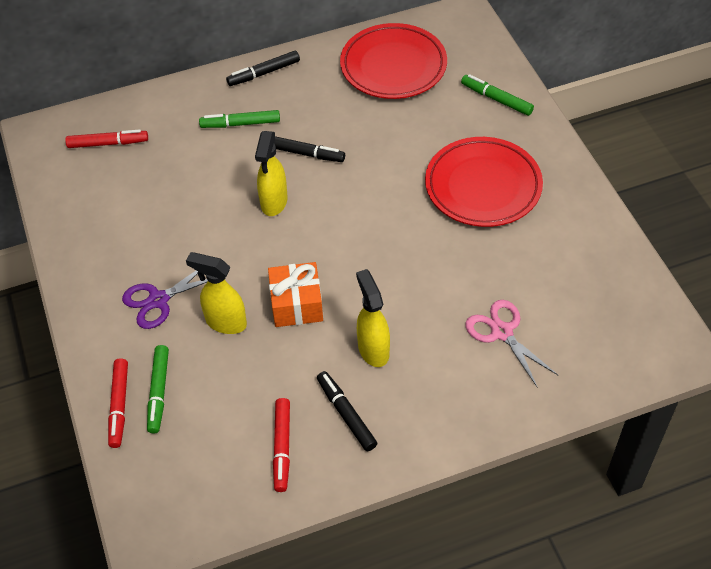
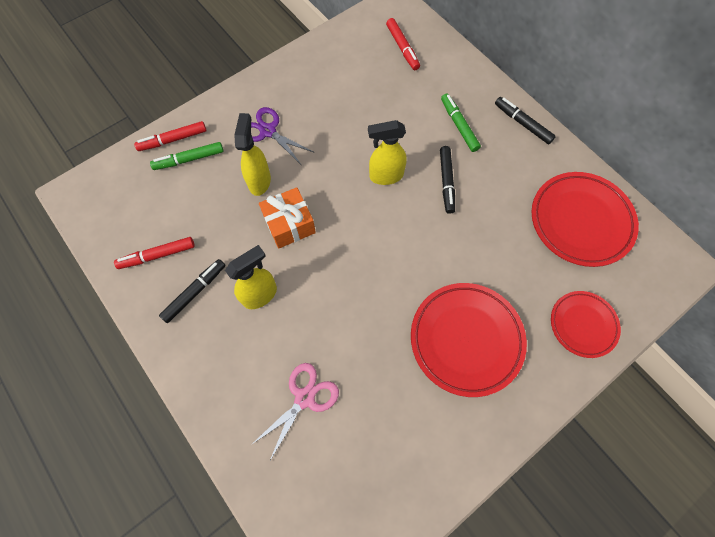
camera: 70 degrees right, 15 degrees up
(496, 99) = (582, 325): green marker -> red plate

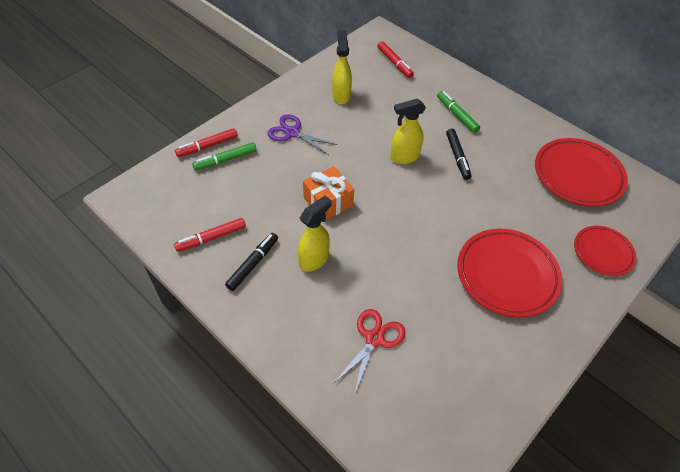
camera: 10 degrees left, 15 degrees down
(259, 181) = (293, 171): yellow spray bottle -> yellow spray bottle (341, 95)
(305, 398) = (374, 339): pink scissors -> red scissors
(522, 123) = (509, 109): black marker -> none

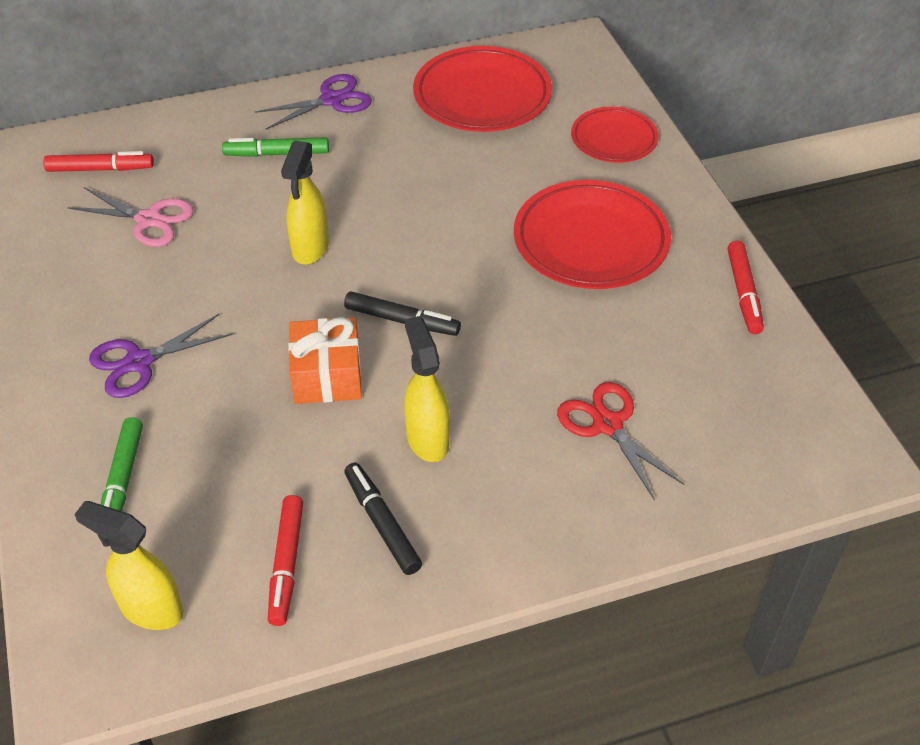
camera: 60 degrees left, 5 degrees down
(207, 146) = (64, 497): red marker -> red marker (743, 293)
(341, 95) = (111, 264): yellow spray bottle -> yellow spray bottle (151, 609)
(377, 94) = (149, 220): none -> pink scissors
(457, 157) = (358, 192): black marker -> black marker (402, 321)
(513, 117) = (332, 100): none -> purple scissors

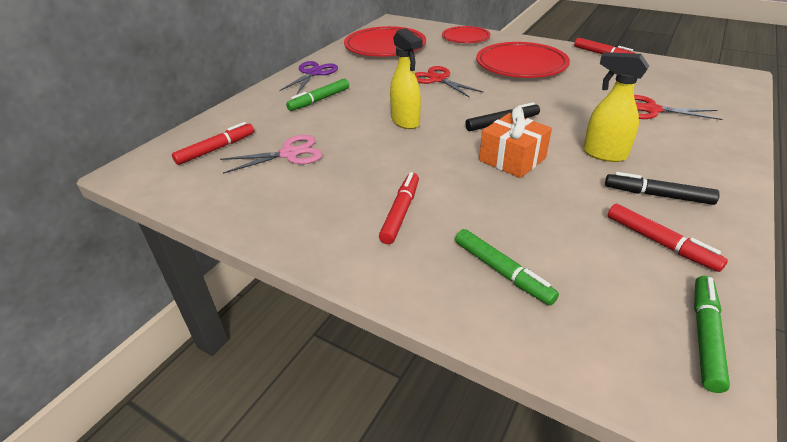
camera: 40 degrees left, 10 degrees down
(139, 362) = (401, 212): purple scissors -> red marker
(151, 609) = (650, 321): yellow spray bottle -> none
(167, 653) = (705, 336): none -> green marker
(449, 201) = (438, 79): none -> red scissors

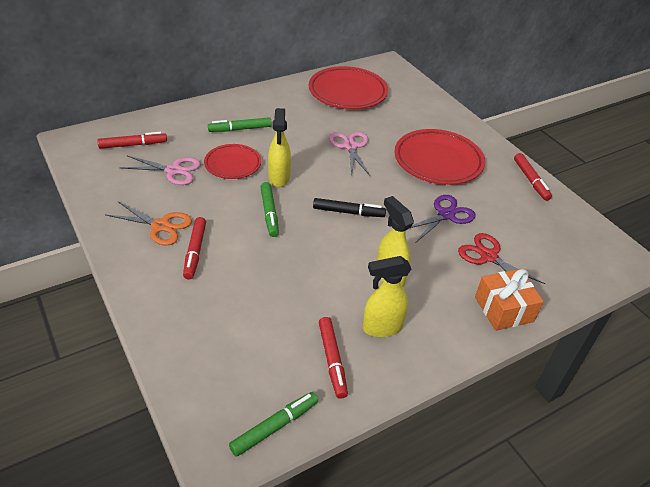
camera: 25 degrees right, 5 degrees up
(313, 73) = (262, 99): purple scissors -> purple scissors (446, 215)
(334, 206) = (161, 226): none -> orange scissors
(401, 212) = (195, 251): red marker -> red marker turned 135 degrees clockwise
(438, 79) = (350, 146): red scissors -> pink scissors
(465, 38) = (428, 109): red plate -> red plate (233, 164)
(502, 272) = (208, 324): green marker -> green marker (269, 213)
(512, 159) = (316, 247): orange gift -> orange gift (503, 309)
(657, 195) = (381, 327): black marker -> yellow spray bottle

